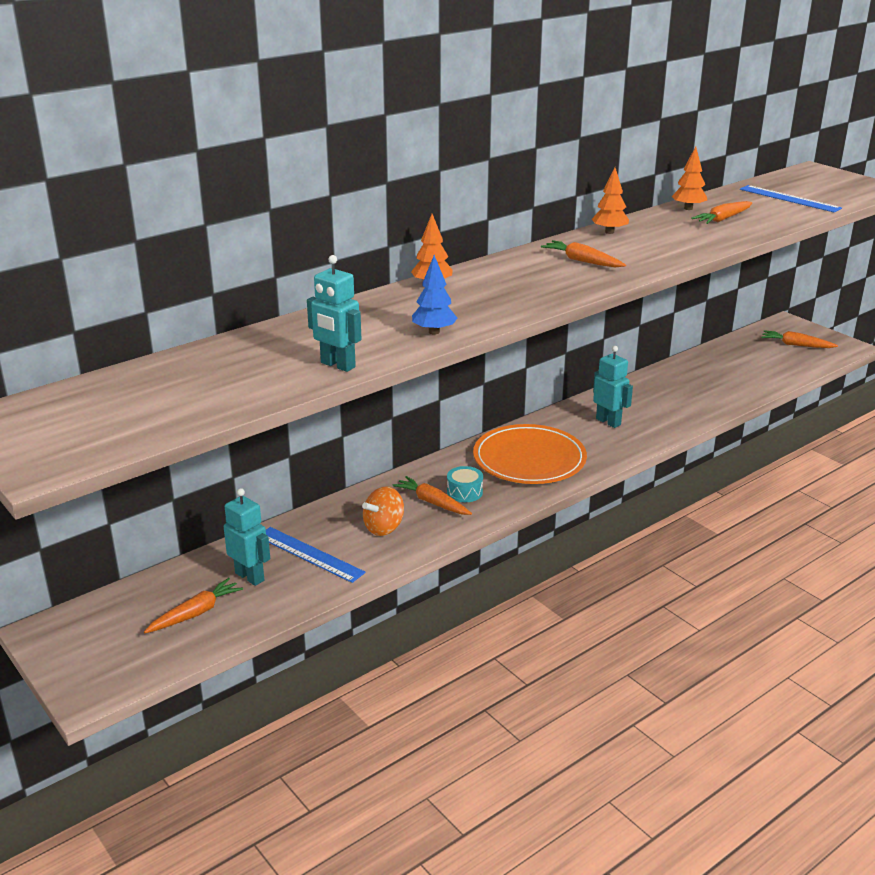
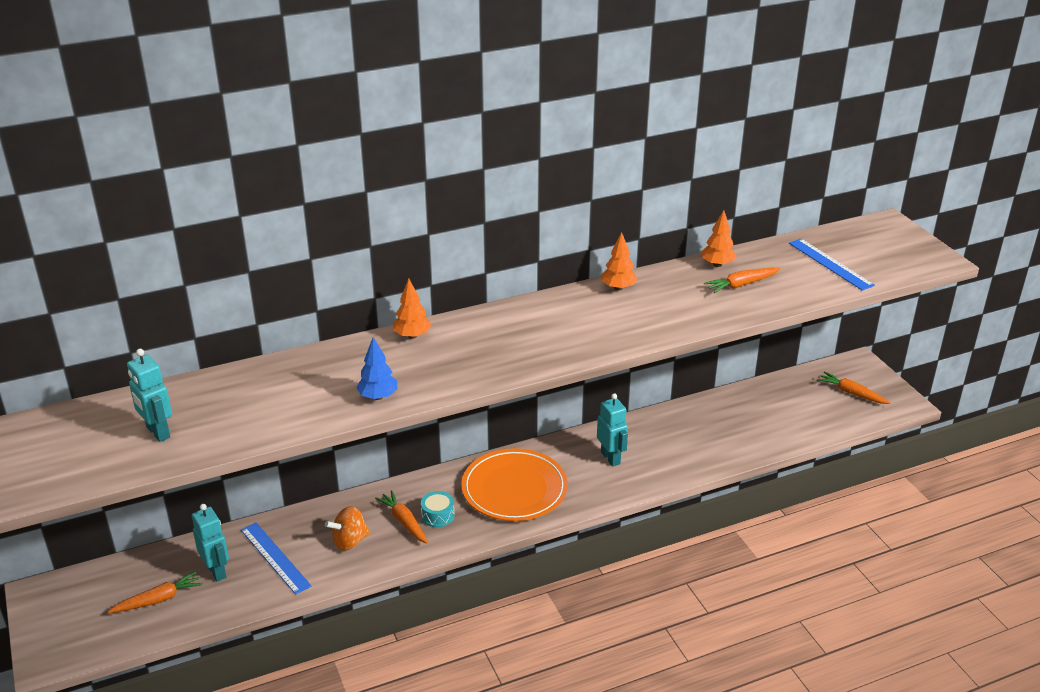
camera: 15 degrees right, 5 degrees up
(337, 365) = (274, 424): turquoise robot -> turquoise robot (157, 432)
(582, 261) = (567, 325): orange carrot -> none

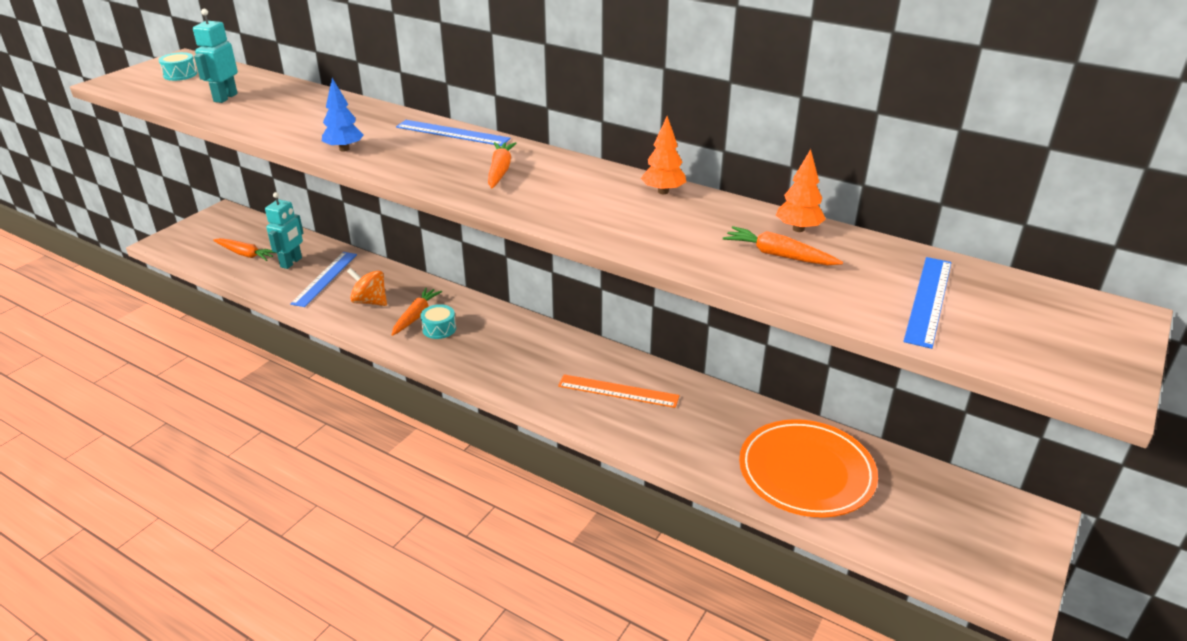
camera: 55 degrees right, 0 degrees up
(41, 447) = (180, 75): none -> turquoise drum
(412, 336) = (452, 133): orange tree -> blue ruler
(514, 488) = (513, 353): orange plate -> orange plate (806, 472)
(610, 458) = (618, 391): turquoise robot -> orange ruler
(852, 393) = (962, 534): orange carrot -> orange carrot (500, 171)

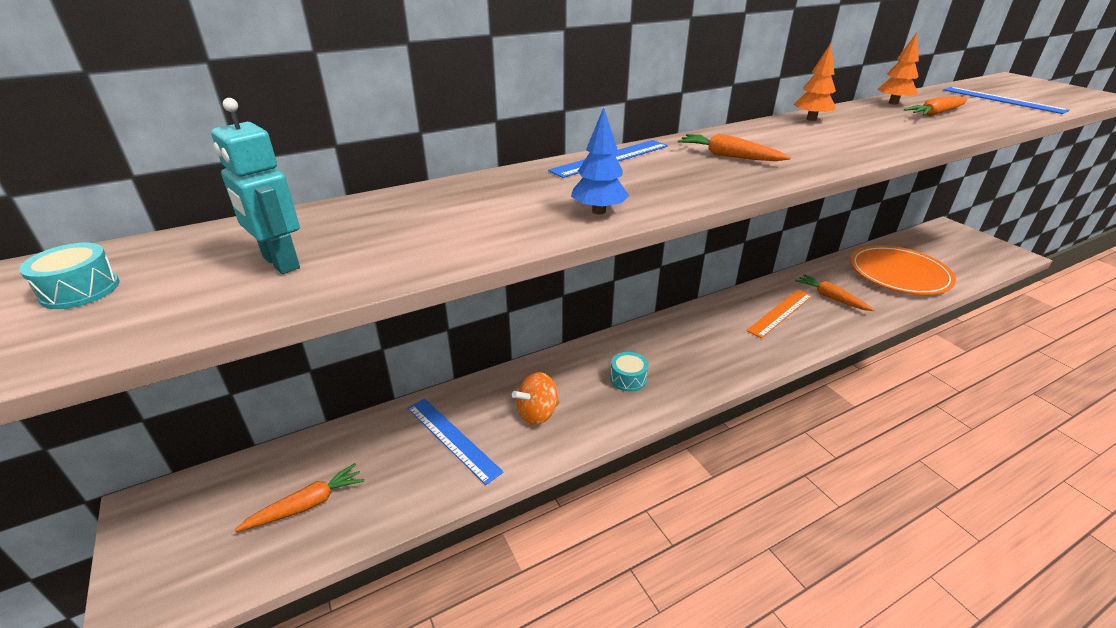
camera: 60 degrees left, 0 degrees up
(291, 262) = (382, 461): turquoise robot -> none
(416, 316) = (593, 388): orange carrot -> orange carrot (831, 298)

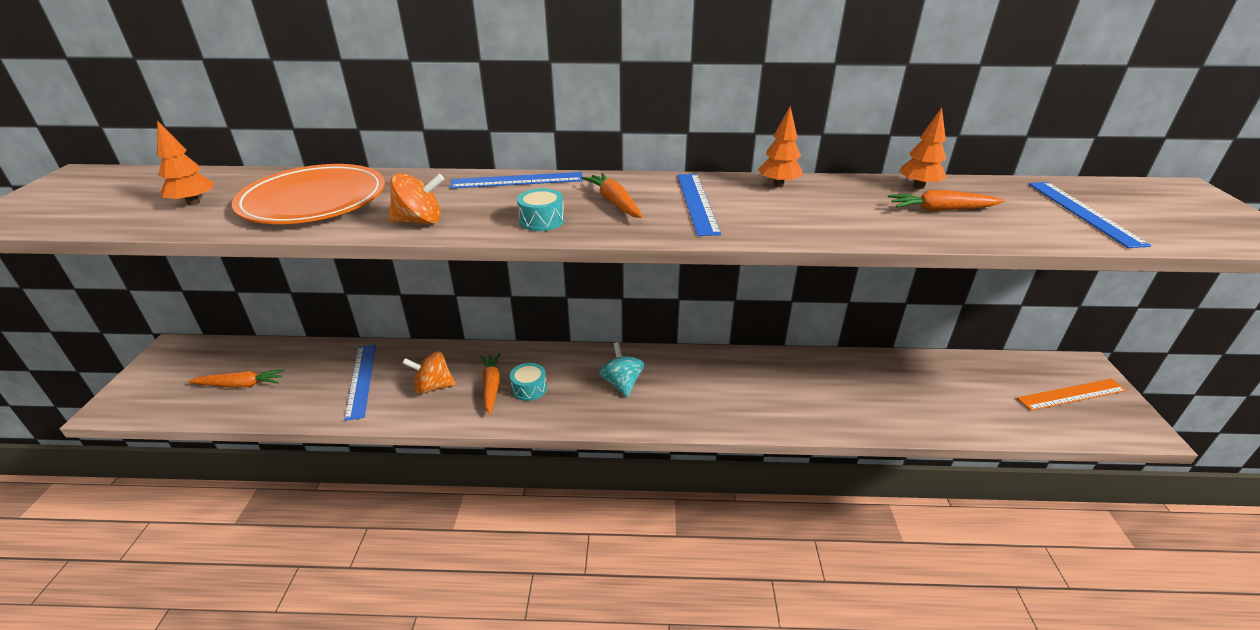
camera: 30 degrees right, 0 degrees up
(80, 290) = (95, 191): turquoise drum -> turquoise drum (542, 220)
(280, 263) = (193, 203): turquoise robot -> orange tree
(598, 211) = (420, 221): blue tree -> orange spinning top
(697, 344) = (621, 383): none -> turquoise spinning top
(780, 312) = (739, 385): orange ruler -> orange ruler (1071, 394)
(787, 143) = (697, 203): none -> blue ruler
(831, 298) = (814, 391): orange carrot -> orange carrot (491, 387)
(899, 274) = (934, 395): orange plate -> orange plate (313, 200)

